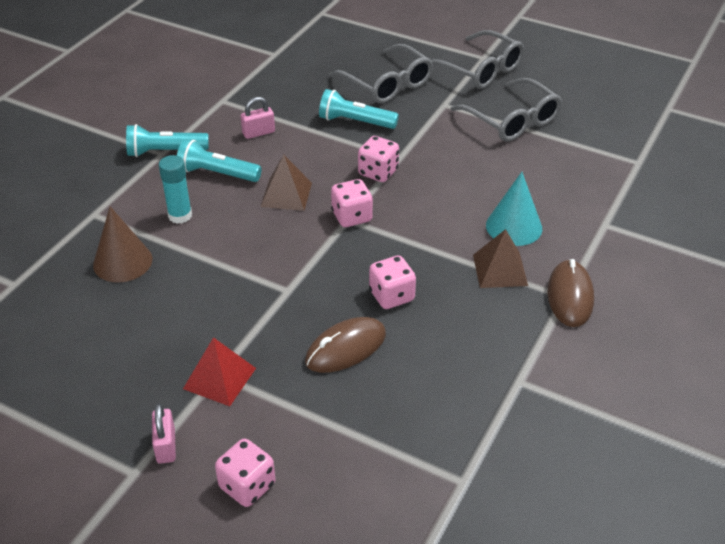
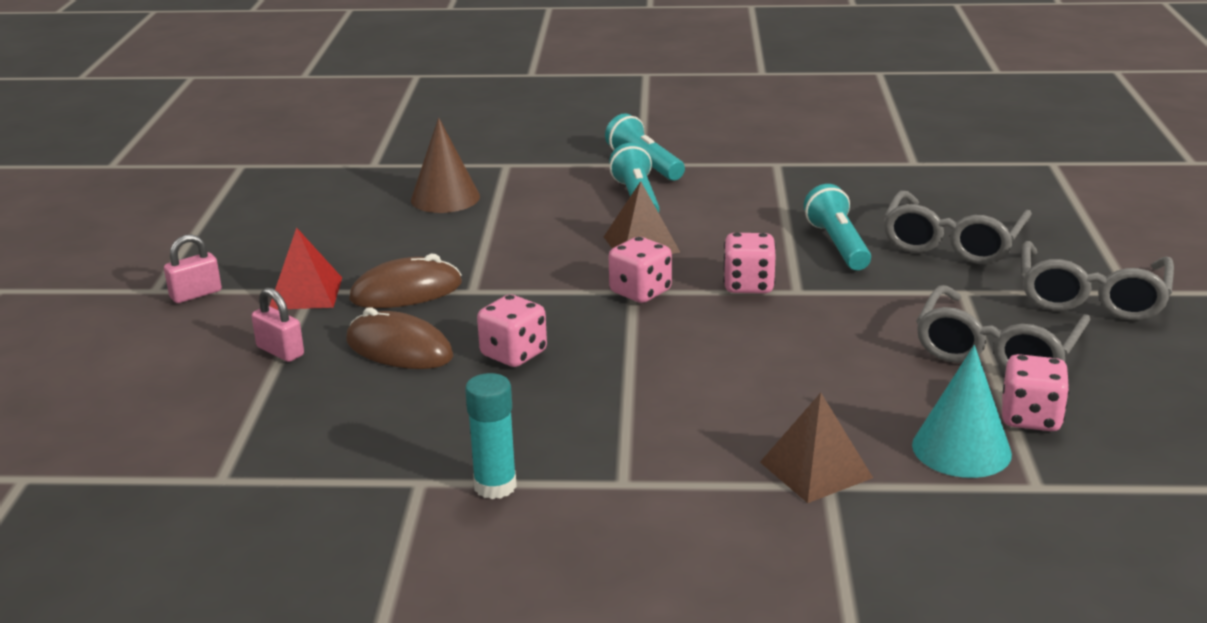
camera: 65 degrees right, 15 degrees down
(180, 215) = (544, 202): turquoise glue stick -> turquoise glue stick (495, 486)
(247, 486) = (159, 350): pink dice -> pink dice (1031, 418)
(258, 133) = (740, 198): pink padlock -> pink padlock (280, 351)
(500, 270) = (633, 418): brown pyramid -> brown pyramid (816, 469)
(514, 226) = (739, 408): turquoise cone -> turquoise cone (961, 449)
(570, 296) = (626, 487): brown mouse -> brown mouse (406, 292)

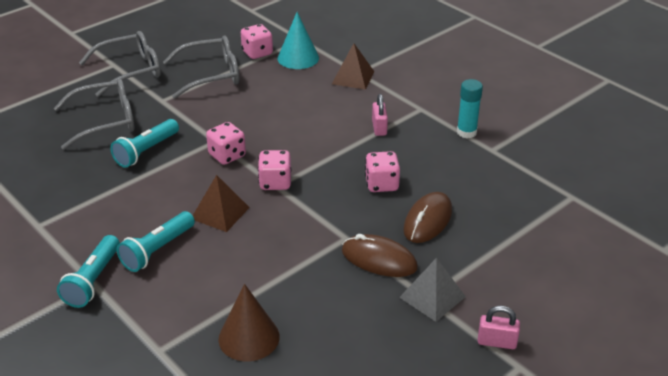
camera: 135 degrees left, 10 degrees up
(280, 351) = (486, 257): pink padlock -> pink padlock (379, 128)
(305, 293) = (432, 297): red pyramid -> grey pyramid
(399, 349) = (427, 220): brown mouse -> brown mouse turned 45 degrees clockwise

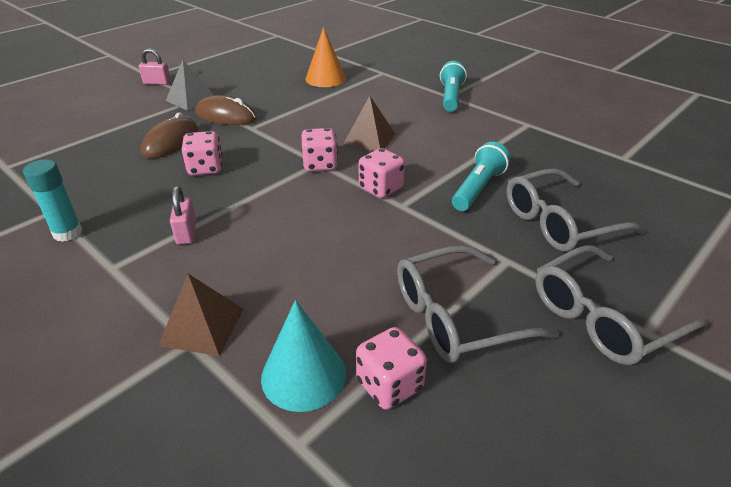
camera: 175 degrees right, 0 degrees up
(157, 250) = (412, 114): turquoise flashlight -> none
(249, 337) = (325, 79): brown cone -> orange cone

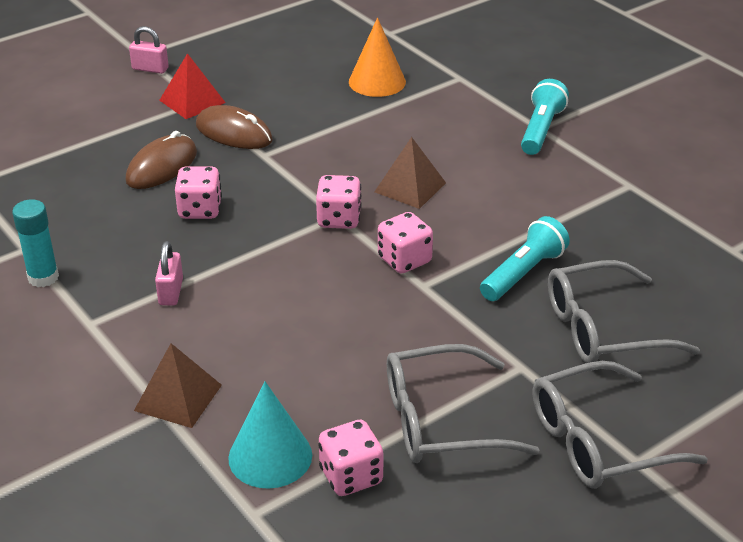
camera: 10 degrees right, 0 degrees up
(191, 99) = (192, 101): grey pyramid -> red pyramid

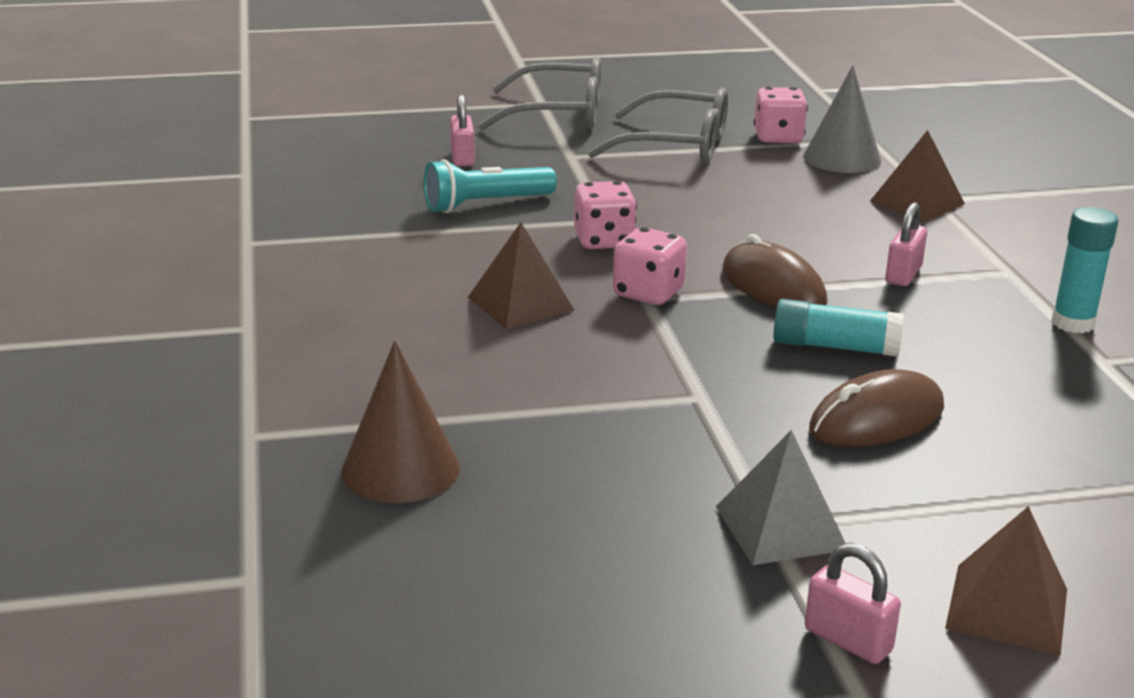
camera: 155 degrees left, 10 degrees down
(87, 95) = (1007, 608): none -> brown pyramid
(192, 101) = (781, 527): red pyramid -> grey pyramid
(200, 210) = (835, 347): pink dice -> turquoise glue stick
(234, 133) = (730, 443): brown mouse -> brown mouse (773, 287)
(270, 456) = (842, 158): turquoise cone -> grey cone
(377, 82) = (400, 469): orange cone -> brown cone
(541, 130) = (250, 324): turquoise flashlight -> none
(604, 328) = (462, 158): grey glasses -> pink padlock

